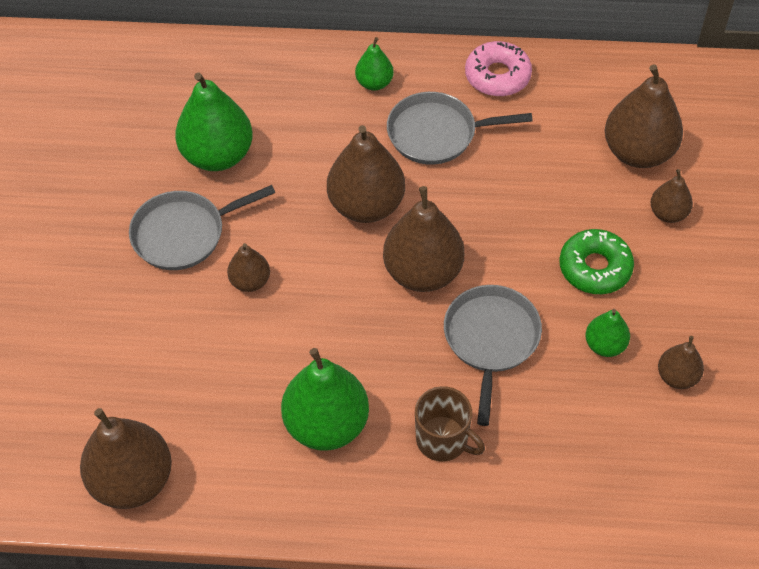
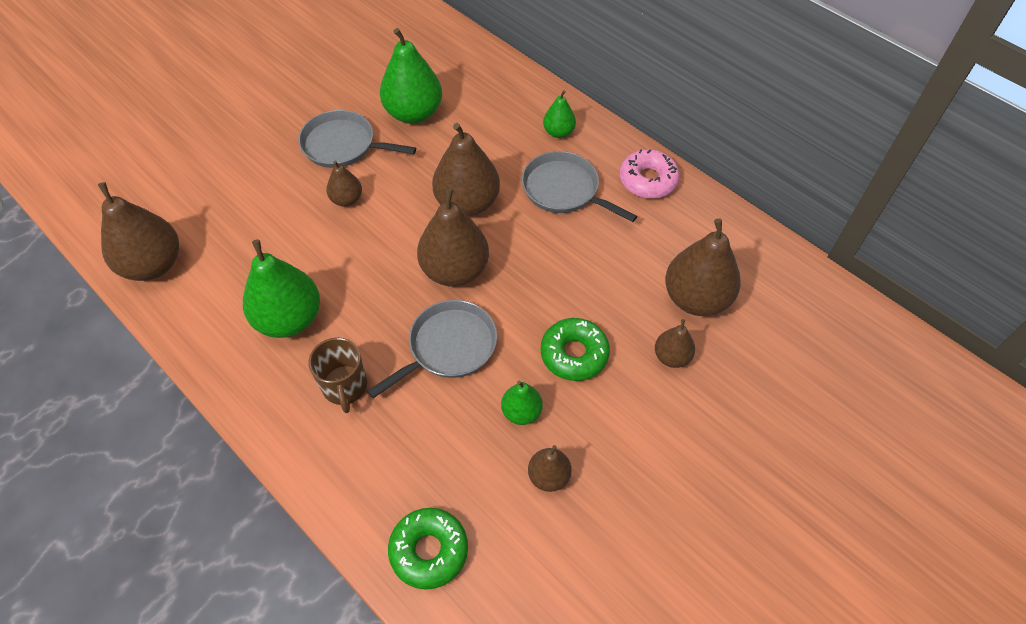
camera: 40 degrees right, 0 degrees up
(652, 504) = (429, 550): none -> green donut

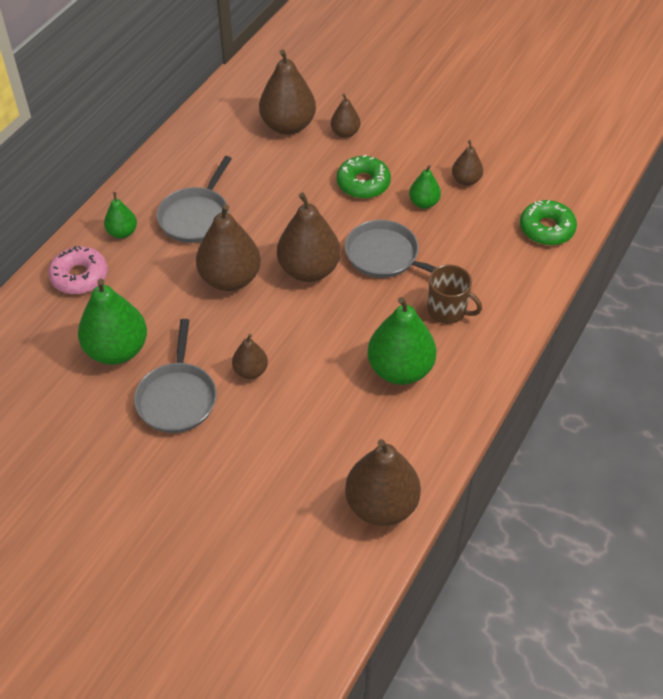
camera: 105 degrees left, 5 degrees down
(345, 387) = (448, 310): brown mug -> brown mug turned 60 degrees clockwise
(648, 180) = (170, 165): pink donut -> pink donut (79, 276)

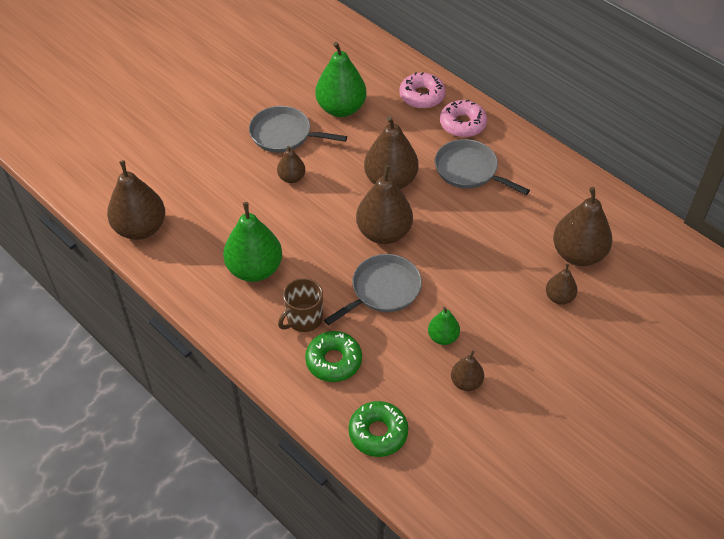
camera: 105 degrees right, 0 degrees up
(122, 232) = (462, 124): green pear -> pink donut
(363, 183) = (482, 295): green donut -> green donut (333, 361)

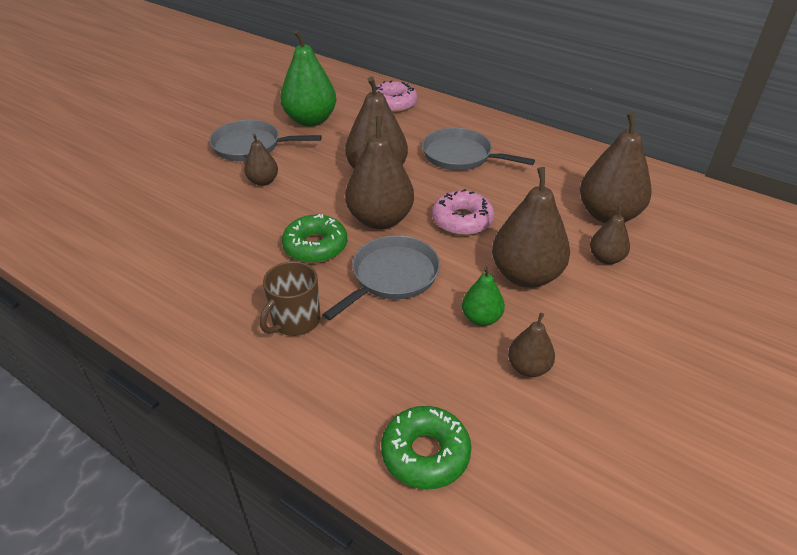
camera: 10 degrees left, 10 degrees down
(140, 228) = (75, 248): brown pear -> brown pear (526, 275)
(255, 269) = (225, 274): green pear -> none
(333, 361) = (343, 366): green donut -> green donut (315, 246)
(462, 124) = (442, 120): pink donut -> pink donut (462, 220)

